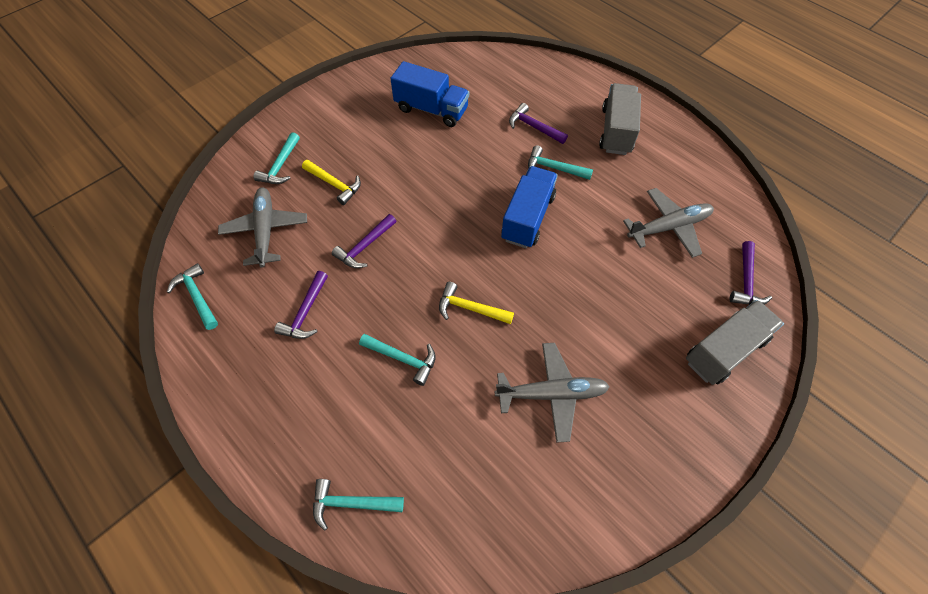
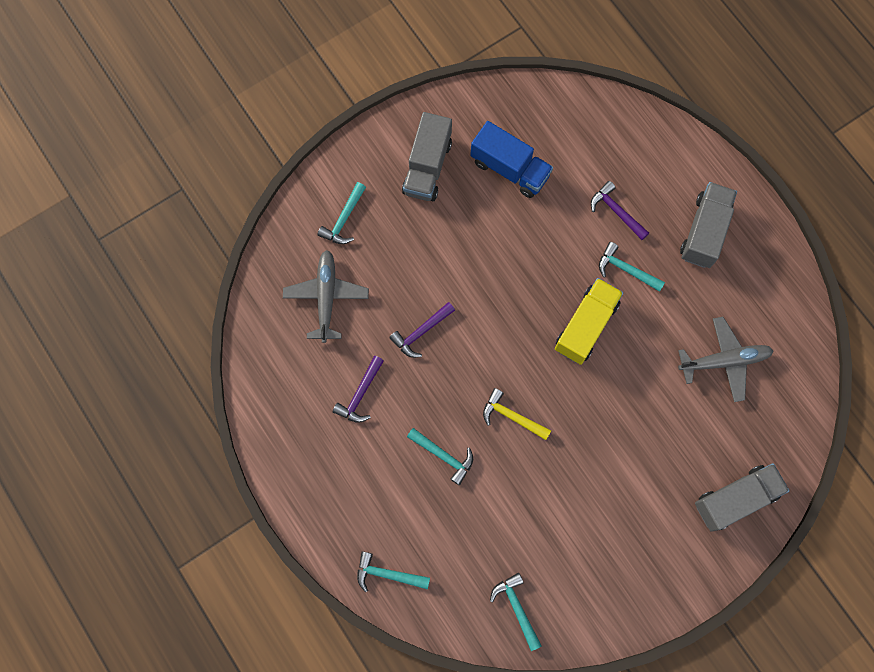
camera: 10 degrees right, 15 degrees up
(197, 297) = (261, 360): turquoise hammer -> turquoise hammer (516, 608)
(334, 184) = (397, 252): yellow hammer -> none
(356, 118) = (427, 167): none -> grey truck
(527, 218) = (586, 326): blue truck -> yellow truck
(551, 394) = (569, 511): grey plane -> none
(746, 281) = (780, 433): purple hammer -> none

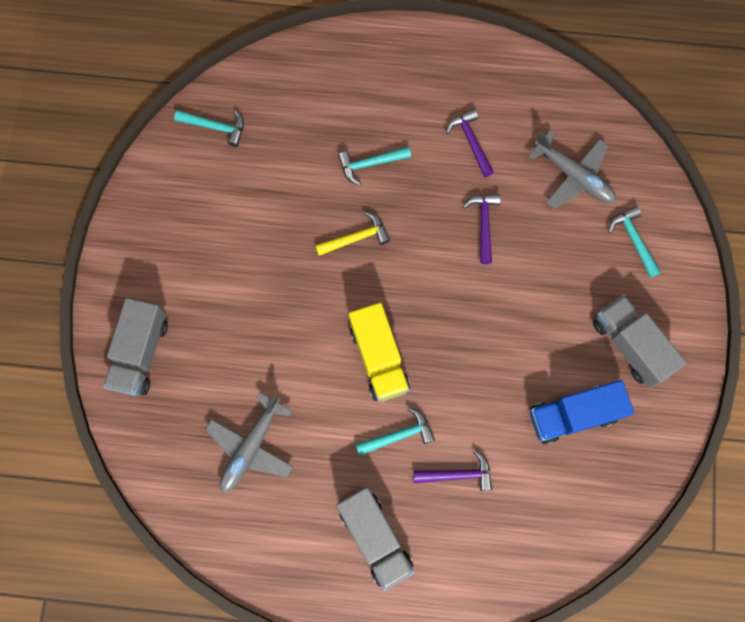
camera: 130 degrees right, 0 degrees up
(388, 574) = (319, 61): turquoise hammer -> none

